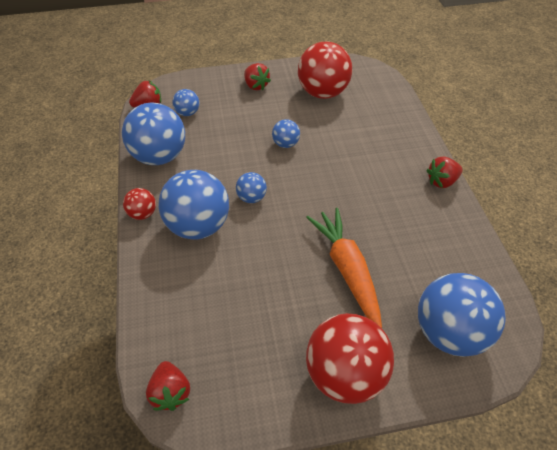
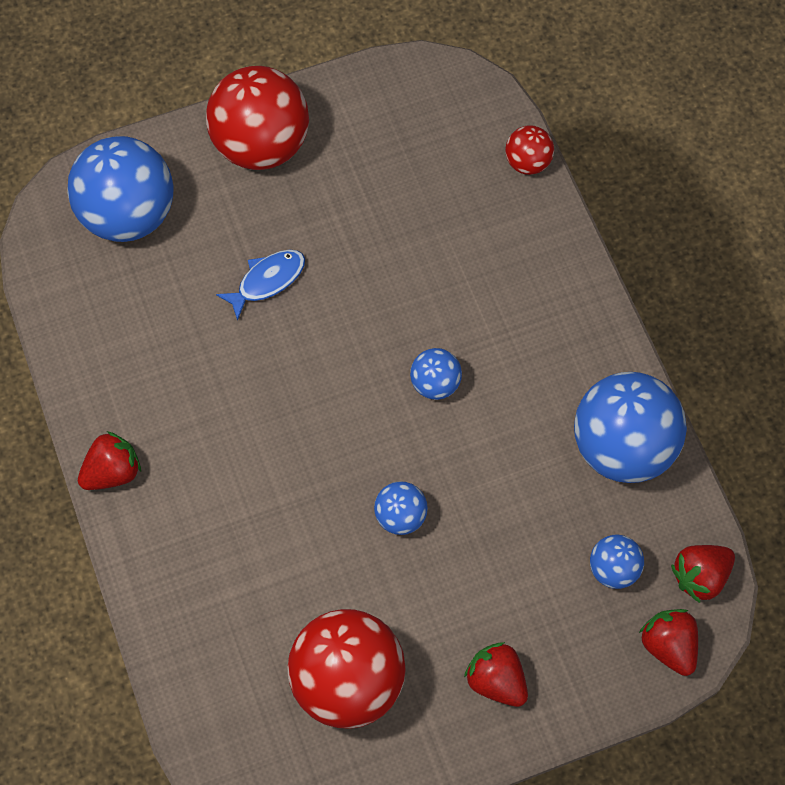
camera: 170 degrees right, 15 degrees up
(143, 213) = (601, 325): red ball -> red ball (527, 162)
(171, 392) = (464, 94): red strawberry -> red strawberry (668, 646)
(198, 225) = (505, 317): blue ball -> none
(347, 269) = (267, 281): orange carrot -> blue fish

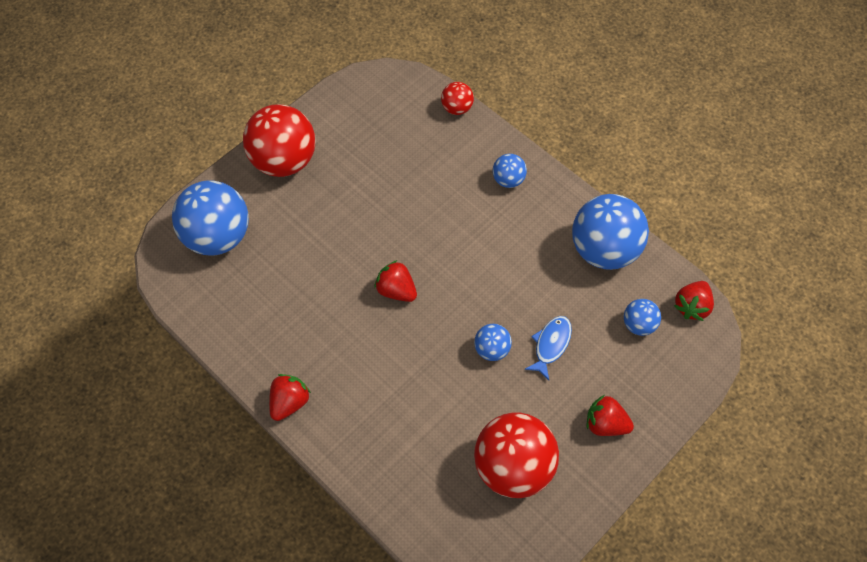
camera: 25 degrees left, 5 degrees down
(267, 281) = (331, 241): blue fish -> blue fish (551, 345)
(435, 383) = (470, 260): blue ball -> blue ball (508, 180)
(668, 646) = (696, 356): red strawberry -> red strawberry (396, 290)

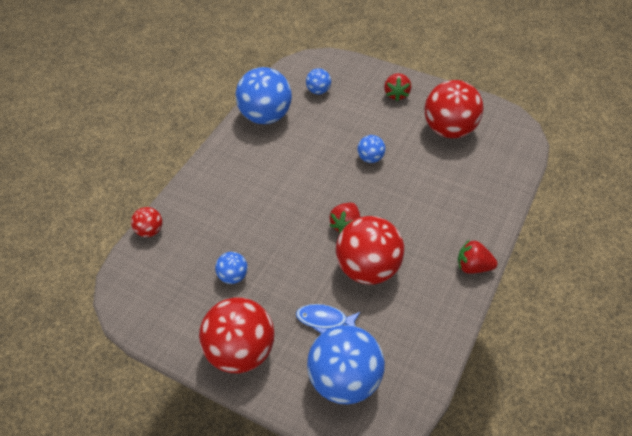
camera: 105 degrees left, 10 degrees down
(330, 295) = (368, 268): none -> red ball
(508, 180) = (218, 180): blue ball -> blue ball (233, 276)
(551, 345) = (352, 129): blue fish -> blue fish (324, 320)
(692, 306) = (295, 70): red strawberry -> none

